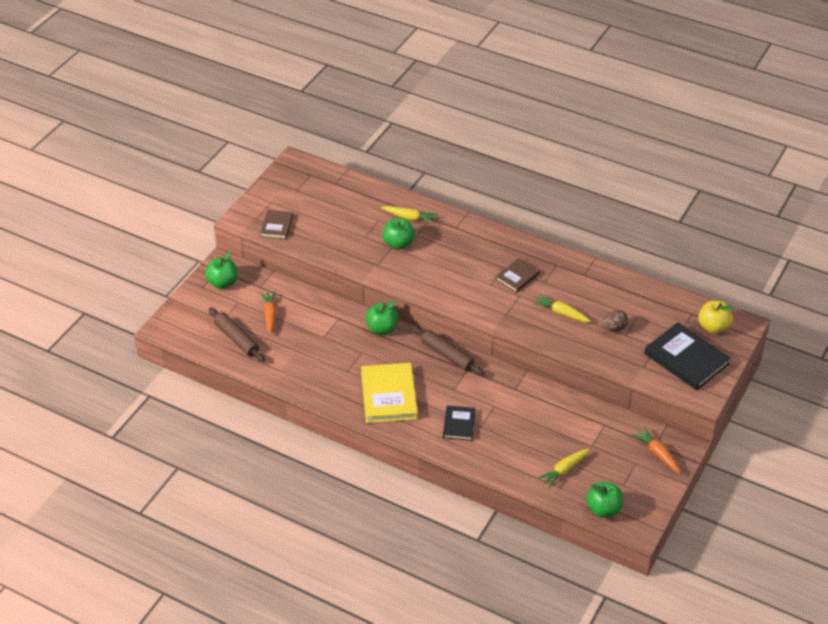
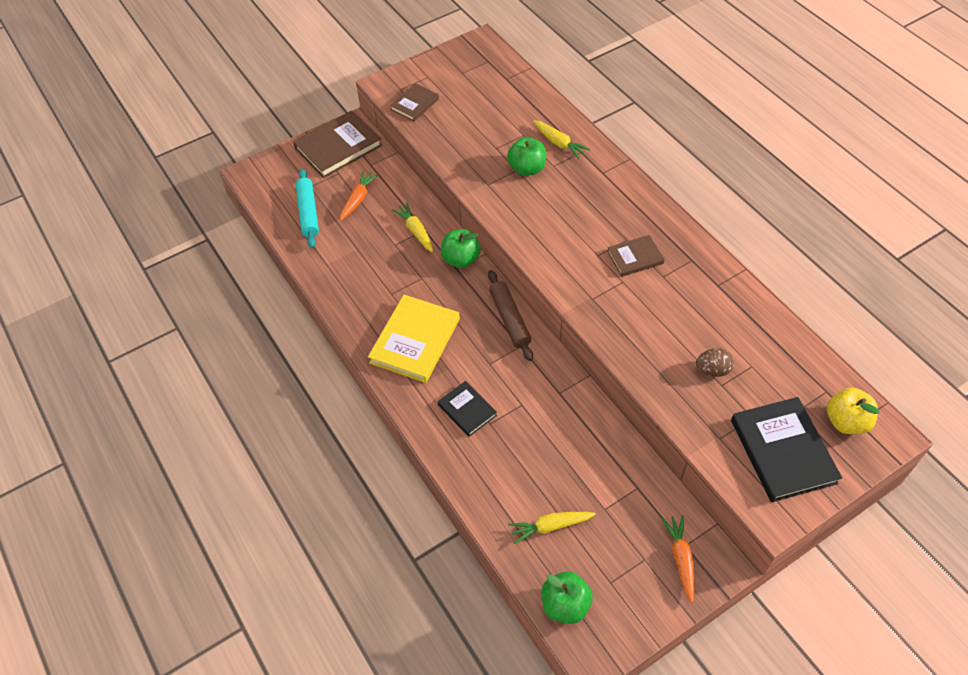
camera: 30 degrees right, 10 degrees up
(223, 283) = (338, 147): green apple -> brown book
(237, 339) = (308, 212): brown rolling pin -> turquoise rolling pin
(459, 424) = (467, 410): black book -> black book turned 75 degrees counterclockwise
(561, 313) = (659, 323): yellow carrot -> yellow carrot (416, 231)

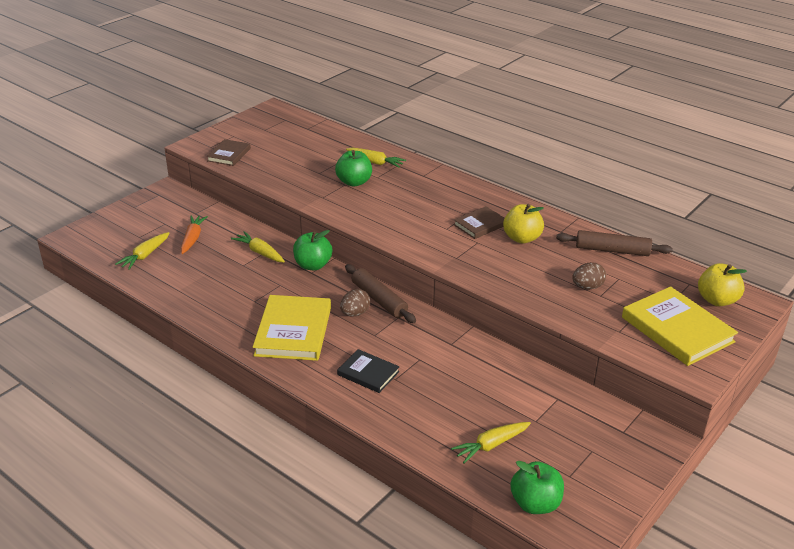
camera: 20 degrees left, 20 degrees down
(308, 212) = (145, 255): turquoise rolling pin -> yellow carrot
(338, 147) = (158, 205): brown book -> none
(480, 332) = (355, 313): none -> brown egg
(671, 286) = (522, 238): none -> yellow apple
(681, 559) = (624, 443): orange carrot -> none
(762, 325) = (612, 250): none -> brown rolling pin
(783, 451) = (677, 329): black book -> yellow book

